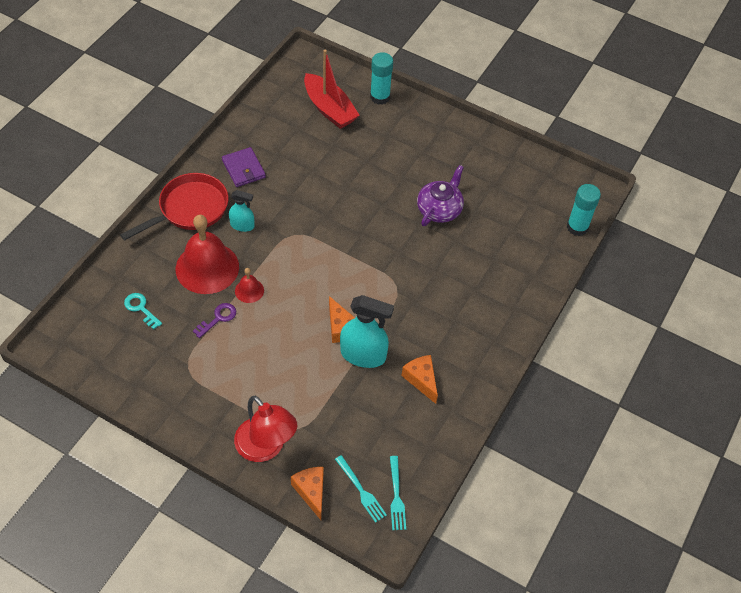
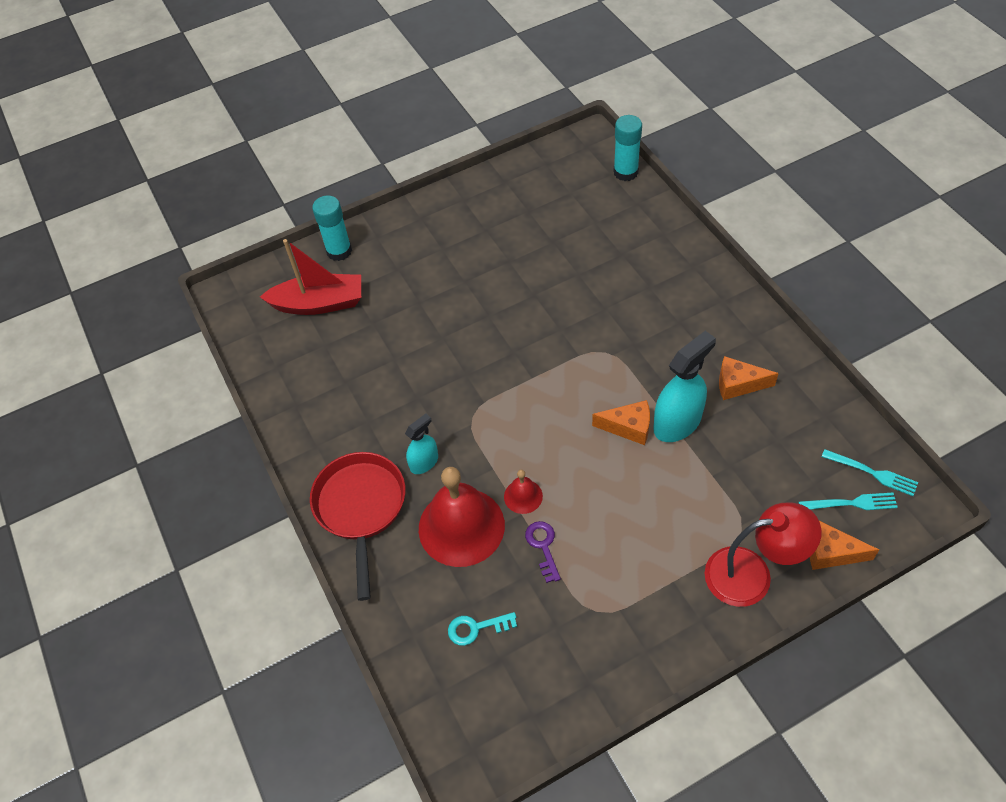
camera: 50 degrees left, 0 degrees up
(243, 169) = (342, 425): purple wallet -> none
(439, 209) = (529, 269): purple teapot -> none

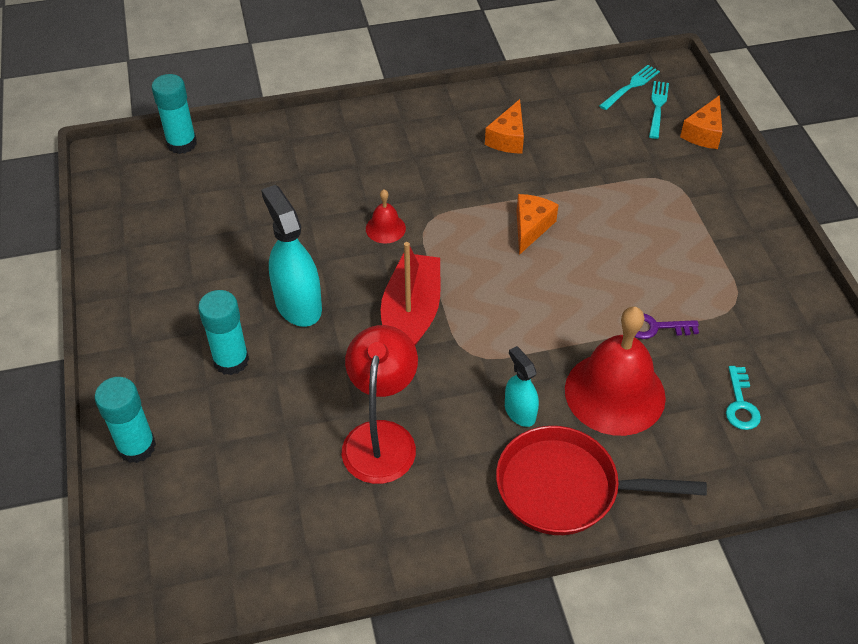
camera: 80 degrees left, 5 degrees down
(319, 303) = (220, 485): red boat -> red boat (411, 315)
(422, 274) = (231, 360): none -> turquoise glue stick
(523, 496) = (590, 331): red bell -> red bell (385, 228)
(677, 423) = (537, 191): turquoise spray bottle -> turquoise spray bottle (298, 304)
(752, 574) = (715, 186): red lamp -> red lamp (381, 437)

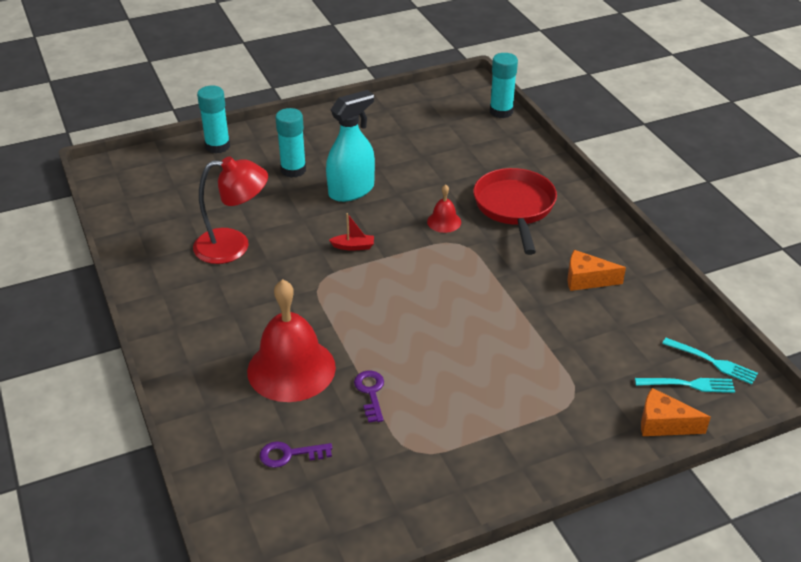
camera: 80 degrees right, 10 degrees down
(411, 315) = (353, 246): red boat -> red boat, size x0.43
(520, 412) = (265, 314): turquoise spray bottle -> none
(531, 227) = (473, 304): orange cheese -> none
(566, 488) = (193, 345): red pan -> red pan (515, 208)
(740, 404) = (289, 454): turquoise key -> purple key

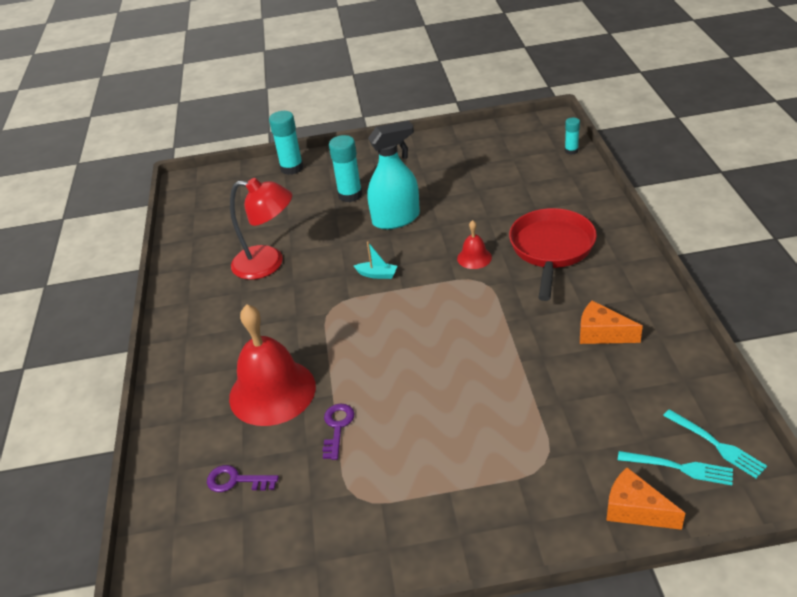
camera: 20 degrees right, 0 degrees up
(353, 246) = (377, 274): red boat -> turquoise boat
(501, 111) = (571, 151): turquoise glue stick -> turquoise glue stick, size x0.56

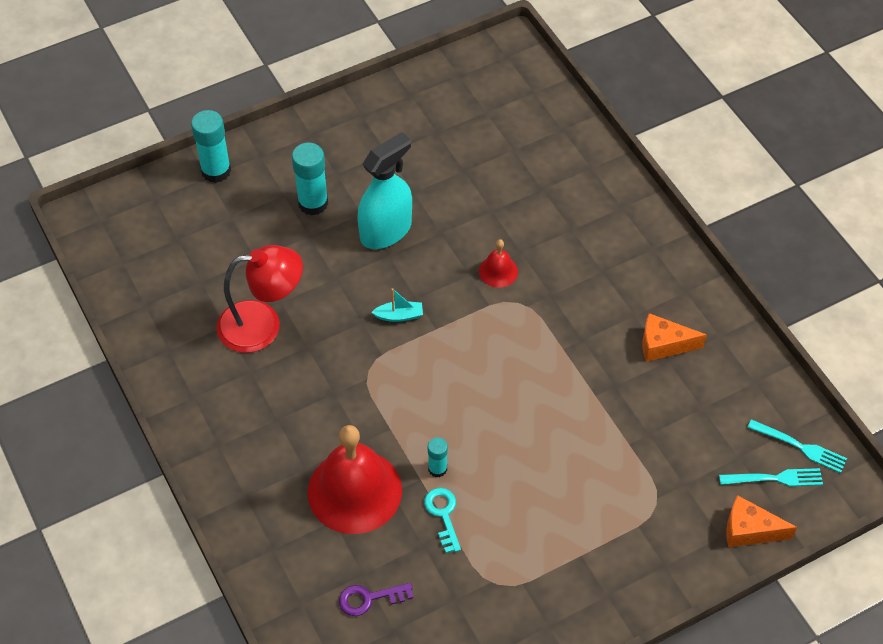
camera: 25 degrees left, 15 degrees up
(337, 427) = (443, 515): purple key -> turquoise key
(551, 250) = (577, 244): red pan -> none
(571, 151) = (551, 90): turquoise glue stick -> turquoise glue stick (437, 469)

